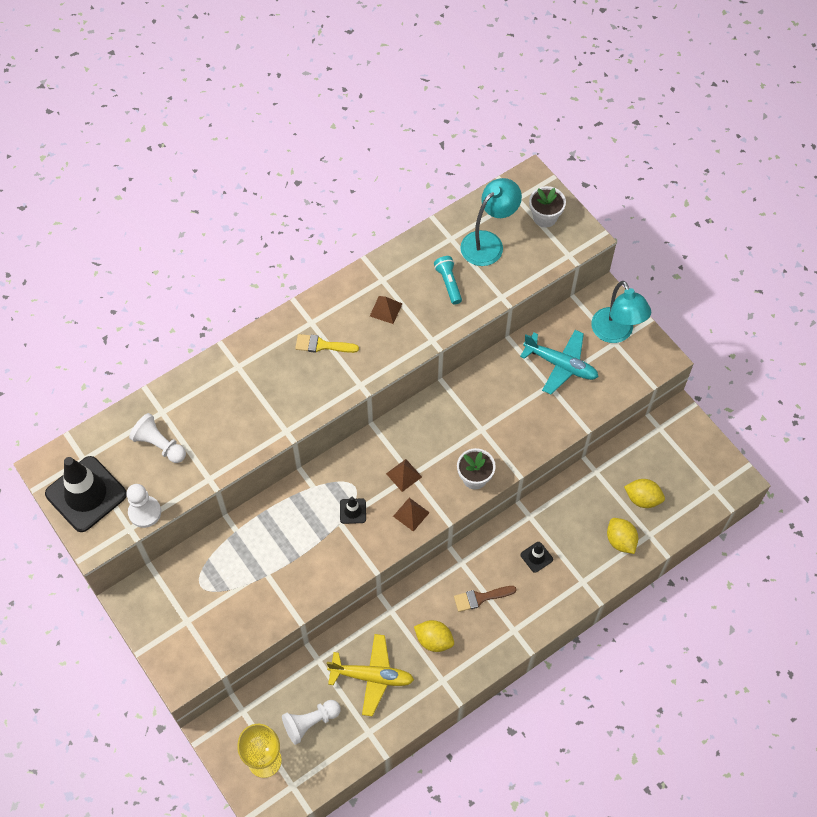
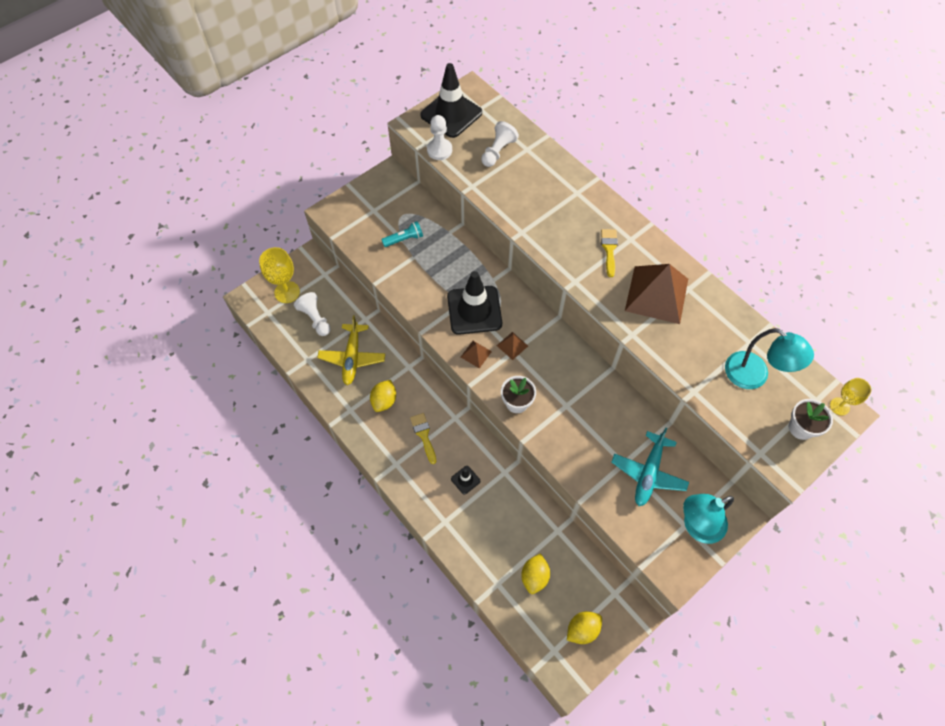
camera: 85 degrees right, 0 degrees up
(353, 511) = (474, 310): black traffic cone -> black traffic cone, size x2.31
(386, 309) = (657, 294): brown pyramid -> brown pyramid, size x2.31
(448, 283) = (698, 344): turquoise flashlight -> turquoise flashlight (404, 239)
(480, 598) = (423, 435): brown brush -> yellow brush
(524, 182) = (839, 406): none -> yellow goblet
(620, 541) = (488, 556): yellow lemon -> yellow lemon (582, 629)

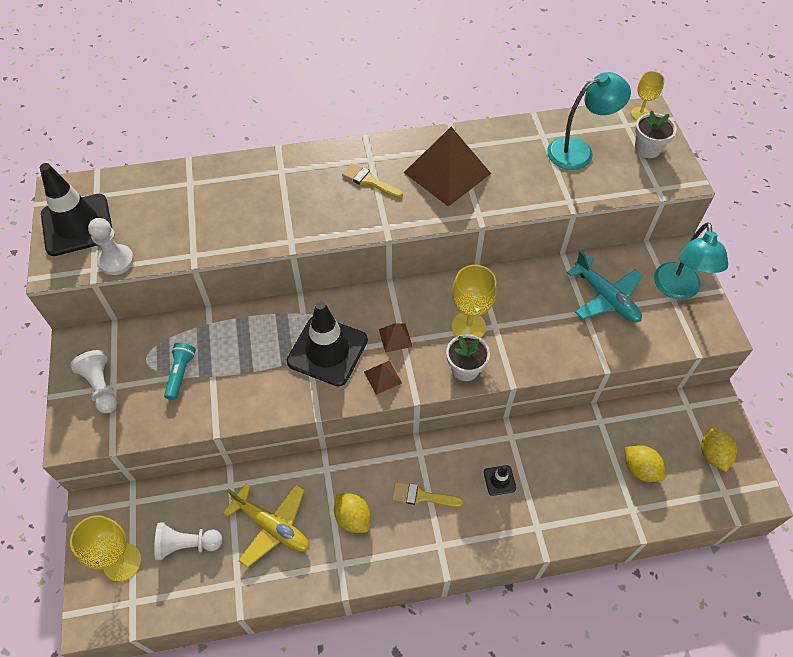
camera: 60 degrees left, 5 degrees down
(498, 151) = (169, 209): white pawn -> white pawn (101, 387)
(554, 388) = (468, 326): none -> yellow goblet

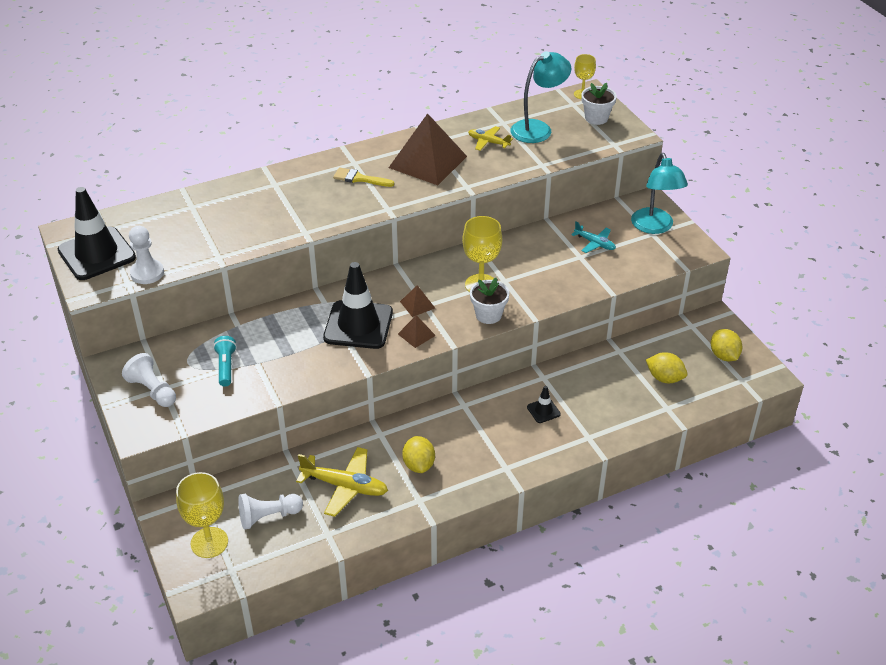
camera: 15 degrees left, 15 degrees down
(353, 518) = (419, 465): yellow lemon -> yellow lemon turned 45 degrees clockwise
(422, 496) = (477, 436): yellow brush -> none
(519, 159) = (488, 142): none -> yellow plane
(606, 298) = (595, 243): turquoise plane -> turquoise plane, size x0.59

